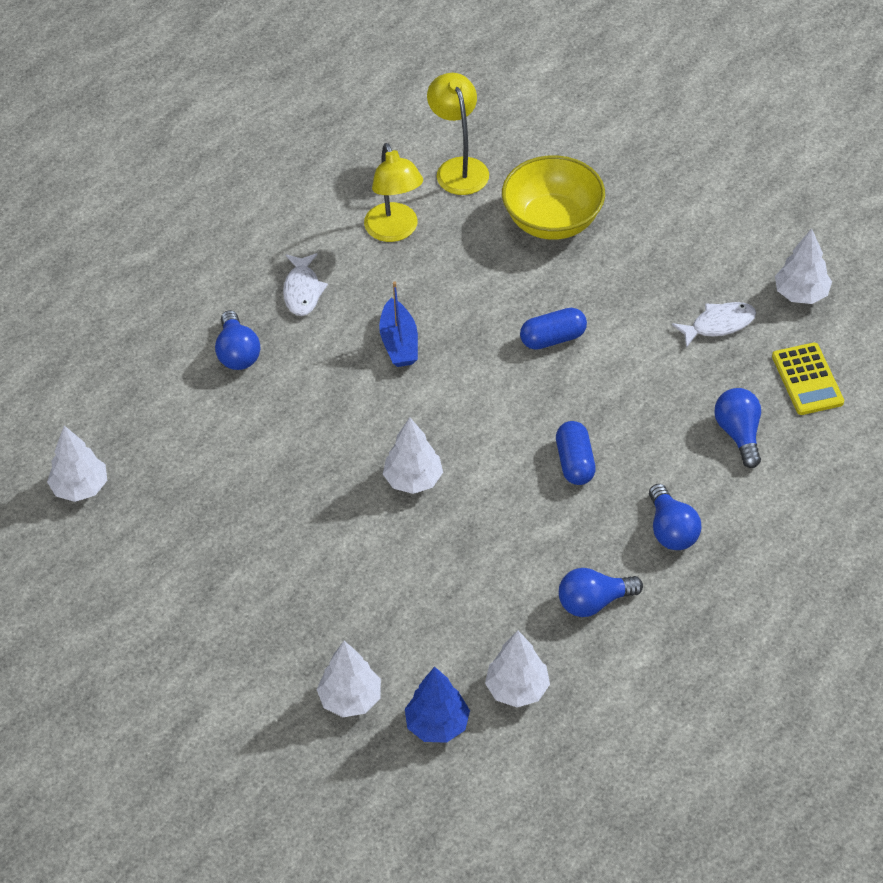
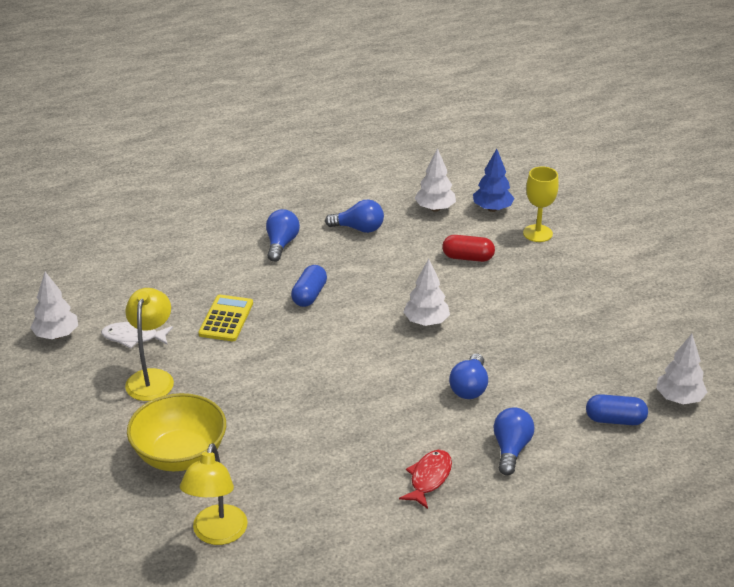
camera: 155 degrees left, 15 degrees down
(302, 291) = (429, 478): white fish -> red fish
(350, 699) = (537, 233): white tree -> yellow goblet
(395, 231) = (316, 499): yellow lamp -> yellow lamp (152, 378)
(399, 343) = (375, 410): blue boat -> none
(420, 609) = (468, 258): none -> red capsule
(553, 338) = (258, 371): blue capsule -> blue capsule (615, 420)
(739, 434) = (189, 274): blue light bulb -> blue light bulb (469, 387)
(807, 379) = (113, 287): yellow calculator -> yellow calculator (226, 319)

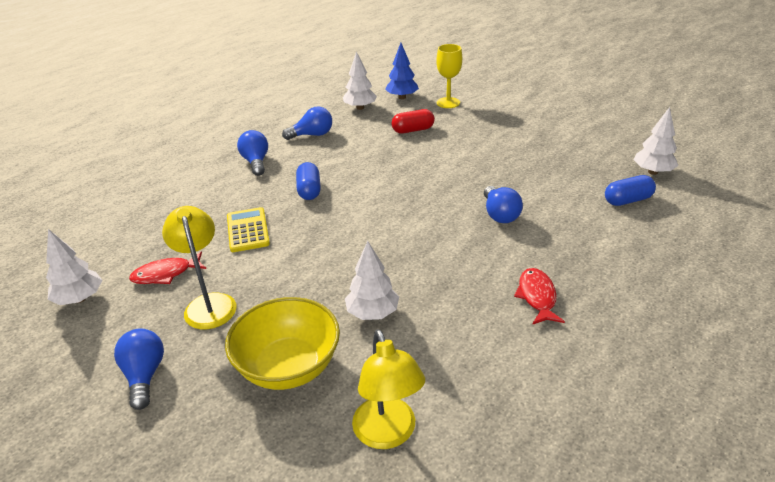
camera: 25 degrees left, 0 degrees up
(133, 337) = (165, 274): white fish -> red fish
(426, 322) = (422, 180): white tree -> white tree (372, 313)
(511, 449) = (577, 248): blue light bulb -> blue light bulb (144, 375)

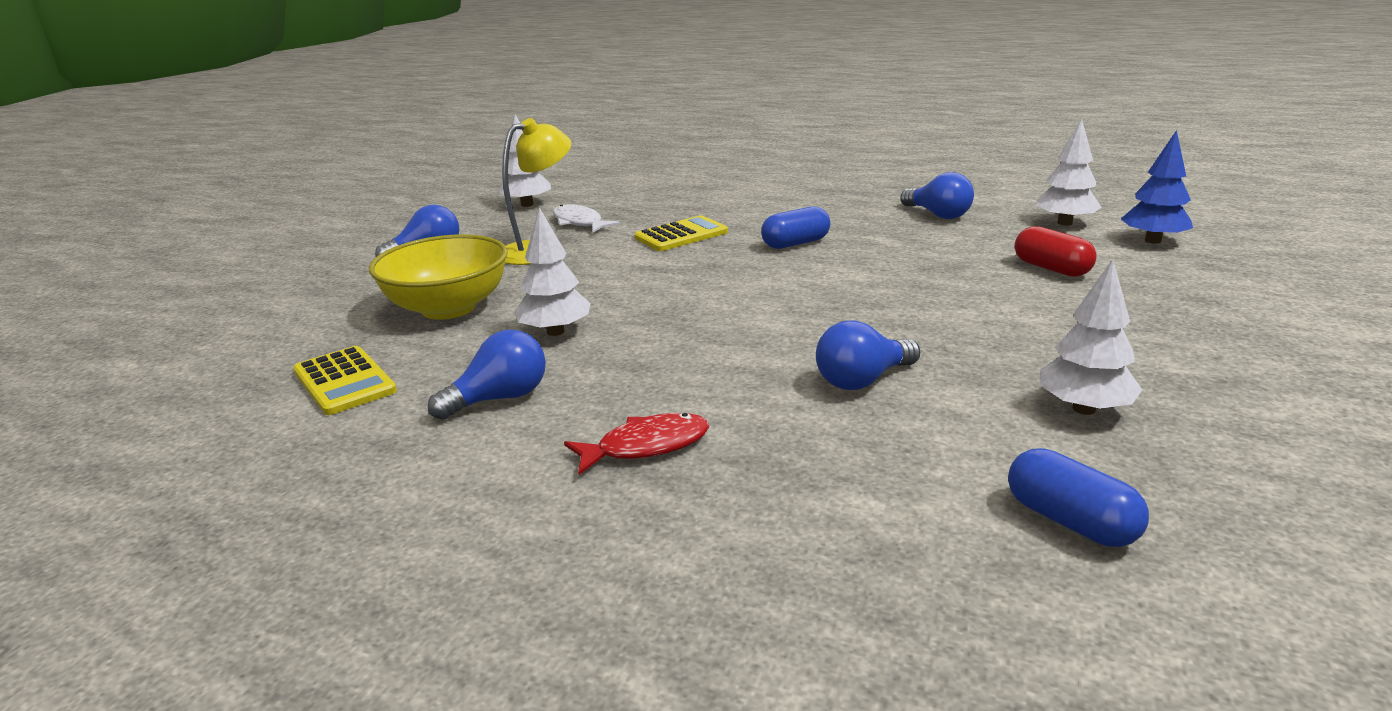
camera: 70 degrees right, 10 degrees down
(165, 274) = (579, 222): red fish -> white fish
(256, 162) = (830, 205): blue light bulb -> blue light bulb (499, 398)
(388, 434) = (344, 381): yellow lamp -> yellow calculator
(448, 103) = (1200, 276): yellow goblet -> none
(653, 172) = (1267, 554): white tree -> white tree (1083, 409)

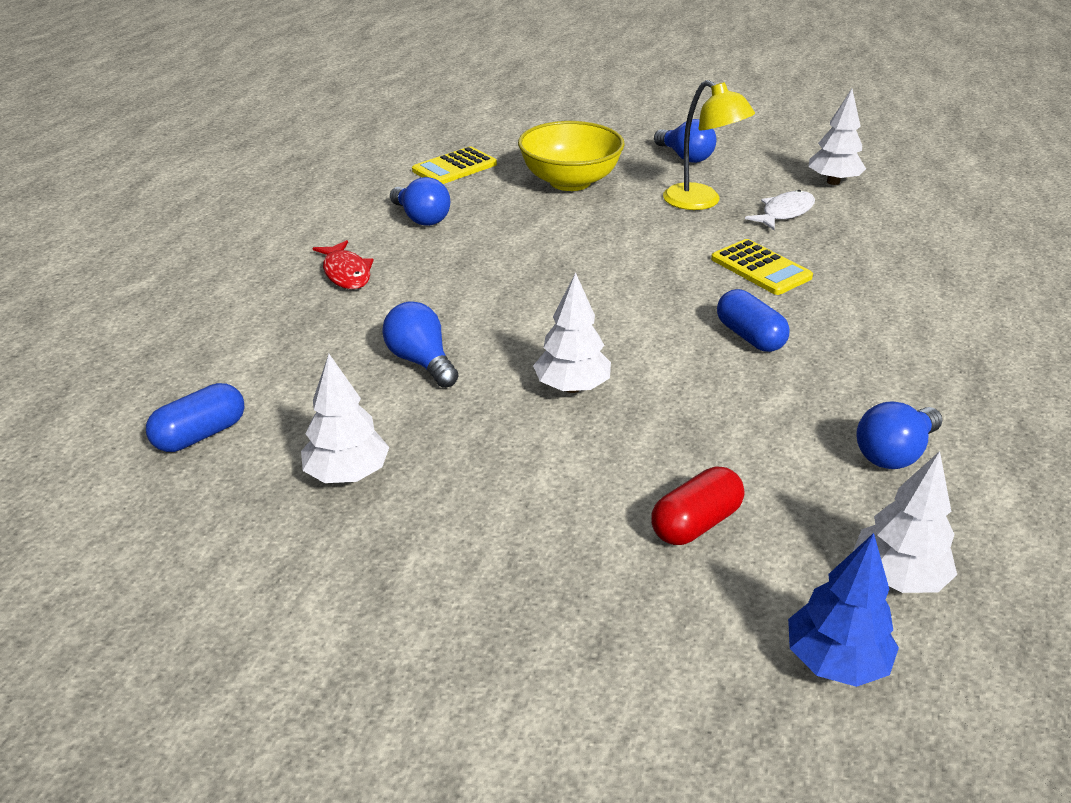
camera: 85 degrees right, 10 degrees up
(555, 332) = (524, 226): white tree -> white tree (572, 387)

